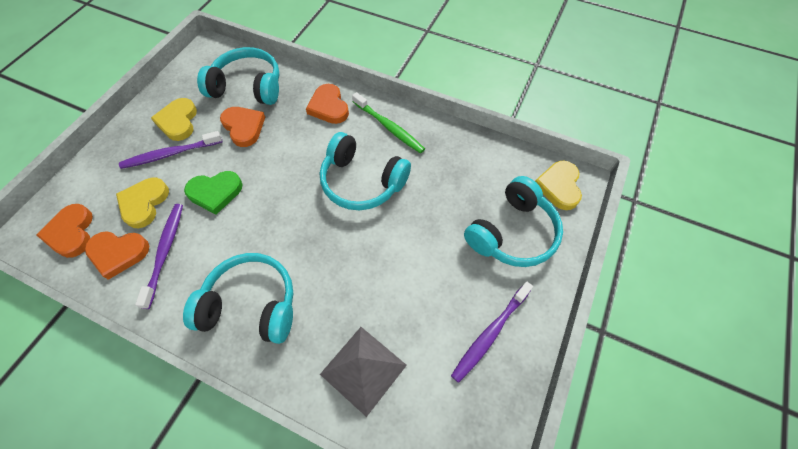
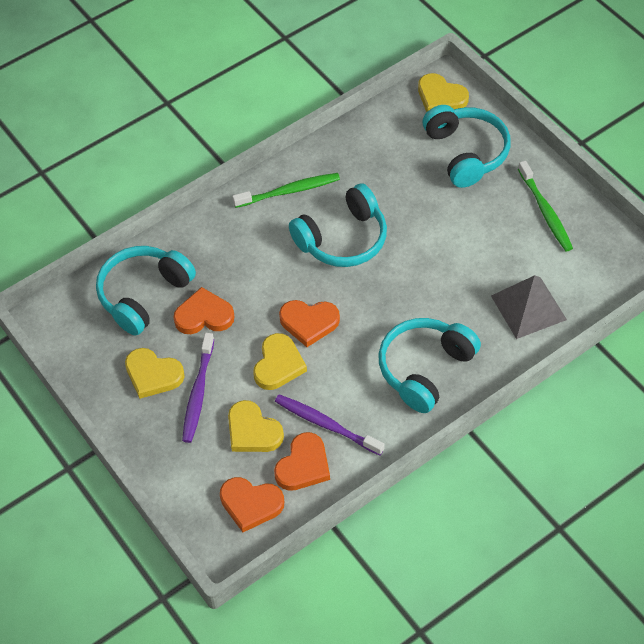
camera: 60 degrees left, 5 degrees down
(215, 192) = (278, 364): green heart -> yellow heart
(329, 107) = (226, 231): orange heart -> orange heart (309, 323)
(490, 334) = (545, 212): purple toothbrush -> green toothbrush

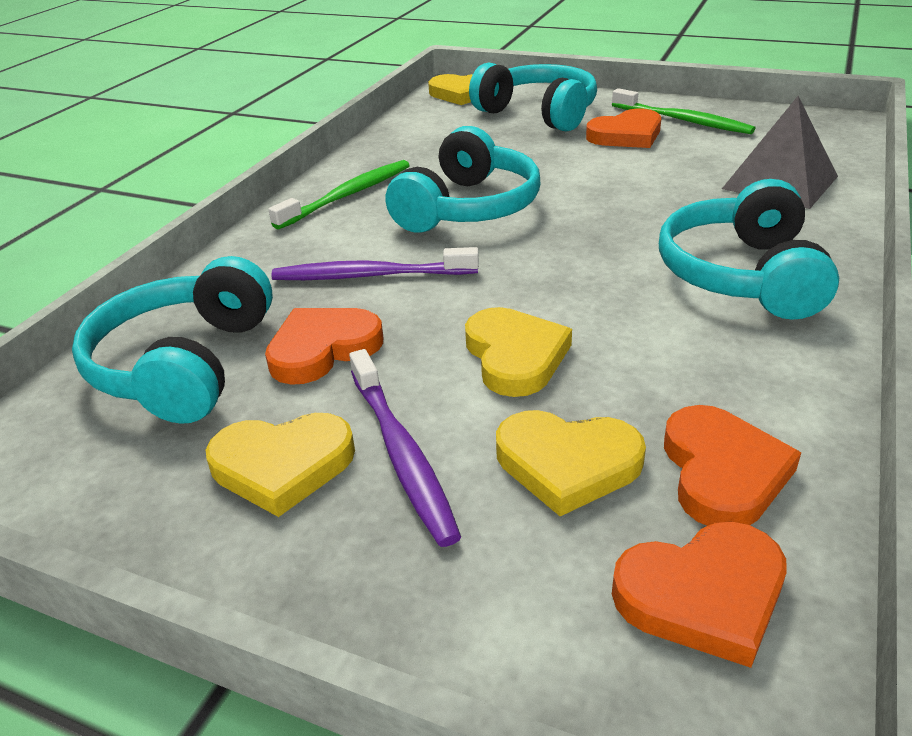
camera: 30 degrees left, 20 degrees down
(309, 323) = (511, 294): orange heart -> orange heart (626, 135)
(326, 424) = (686, 396): purple toothbrush -> purple toothbrush (370, 275)

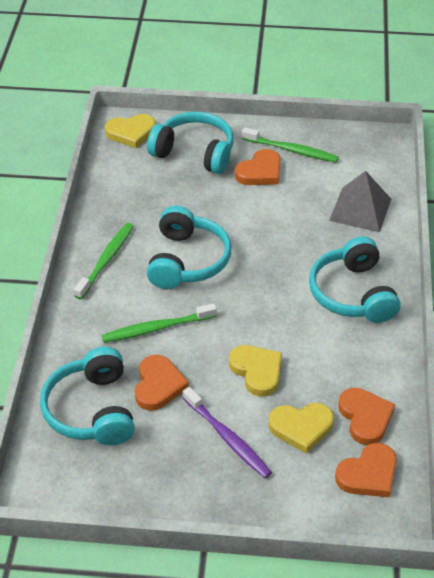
camera: 20 degrees left, 10 degrees up
(282, 465) = (177, 456): yellow heart -> none
(323, 349) = (158, 385): orange heart -> orange heart turned 150 degrees clockwise
(370, 275) = (156, 328): purple toothbrush -> green toothbrush

